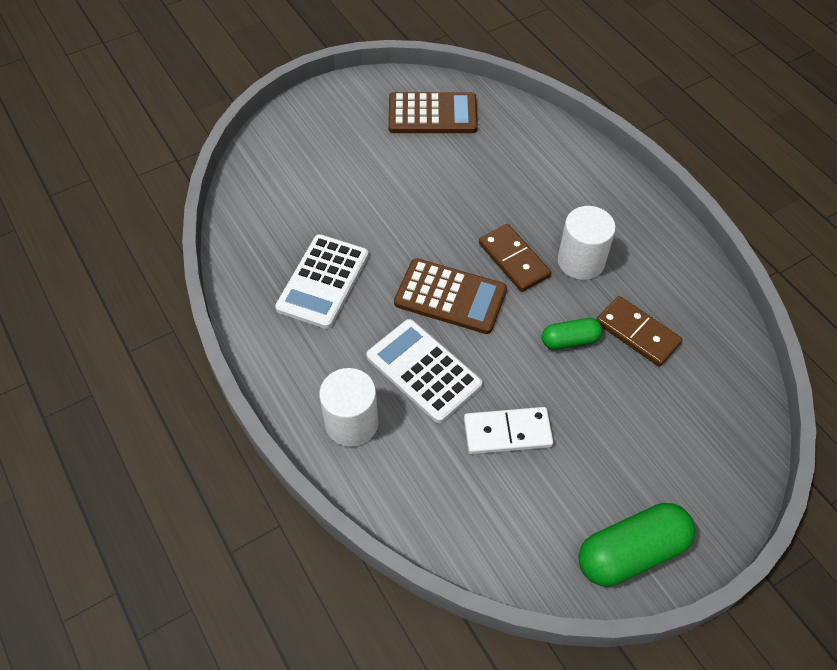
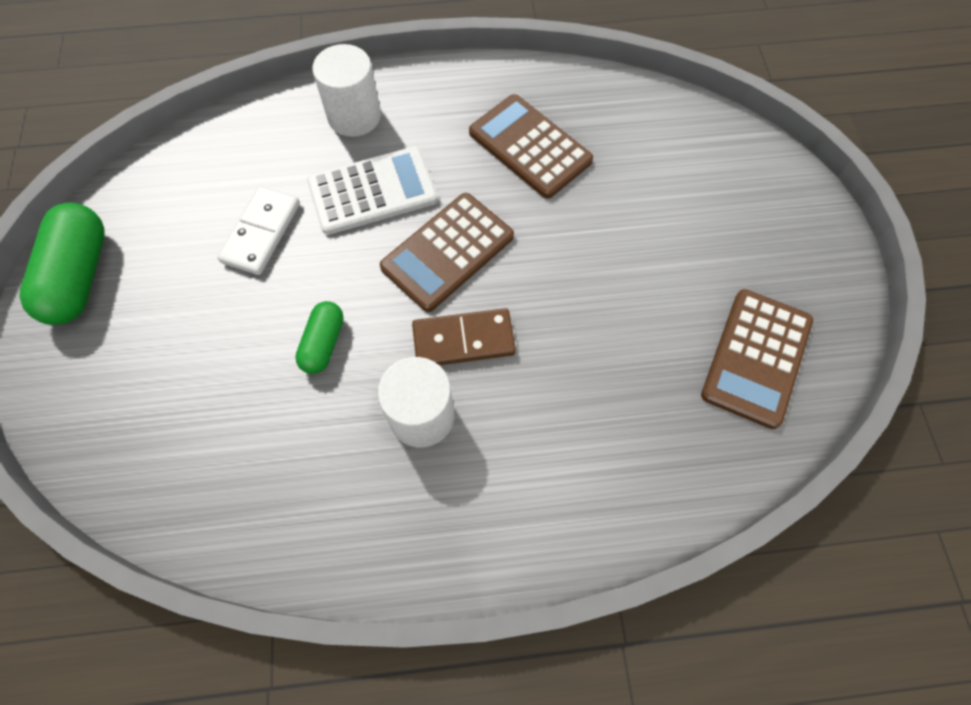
camera: 115 degrees right, 10 degrees up
(323, 282) = (530, 147): white calculator -> brown calculator
(637, 333) = (288, 423): brown domino -> none

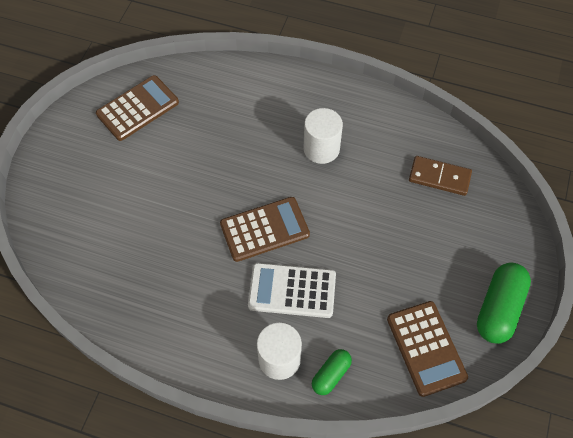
camera: 155 degrees left, 5 degrees down
(261, 232) = (375, 291): white domino -> none
(323, 343) = (359, 205): green capsule -> green capsule (331, 374)
(463, 340) = (281, 176): brown domino -> brown domino (439, 177)
(530, 147) = (173, 279): brown calculator -> brown calculator (426, 348)

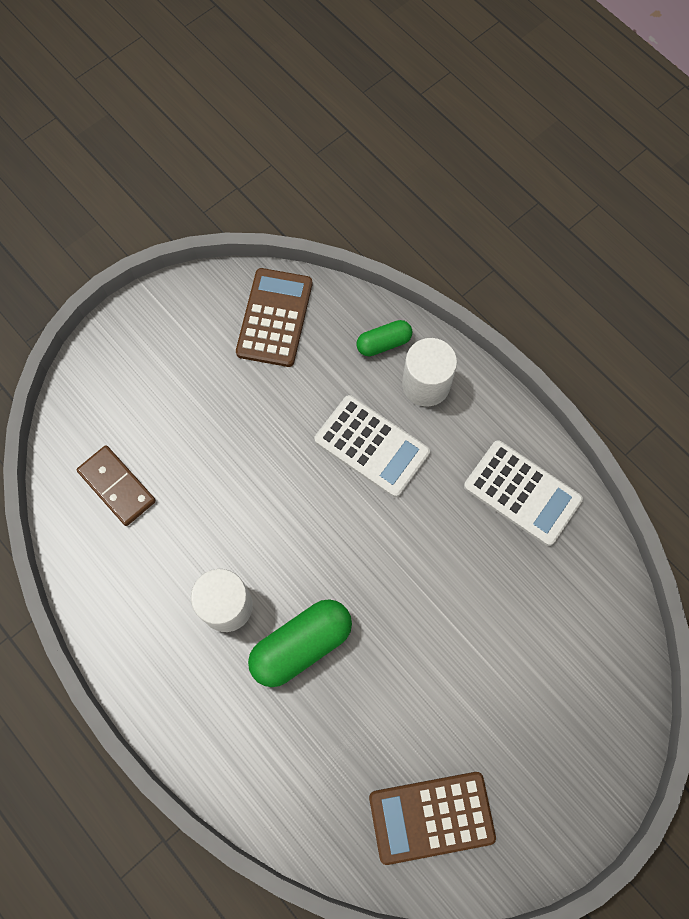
camera: 150 degrees left, 10 degrees up
(166, 315) = (522, 493): none -> white calculator
(264, 229) = (360, 535): brown calculator -> none
(499, 308) = (174, 314): green capsule -> green capsule (301, 645)

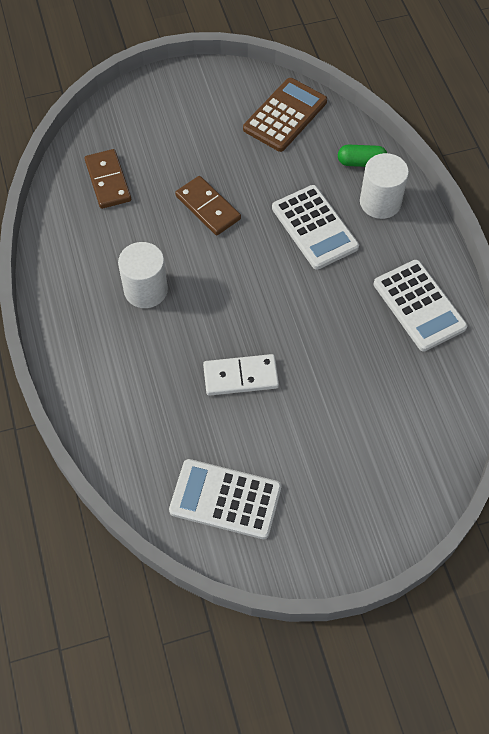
camera: 25 degrees right, 10 degrees down
(245, 471) = (208, 207): none -> brown domino
(301, 645) = (187, 339): green capsule -> none
(379, 664) = (240, 377): none -> white domino
(431, 817) = (225, 499): brown calculator -> white calculator

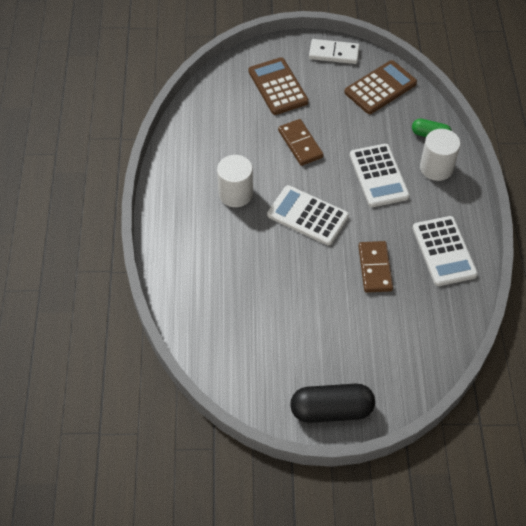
camera: 15 degrees right, 5 degrees down
(108, 181) = (230, 109): brown domino -> brown domino (375, 268)
(159, 140) = (278, 87): none -> brown calculator
(225, 499) = (251, 358): white calculator -> white calculator (307, 216)
(240, 377) = (289, 272): white domino -> white domino (334, 53)
(342, 542) = (331, 410): none -> black capsule

